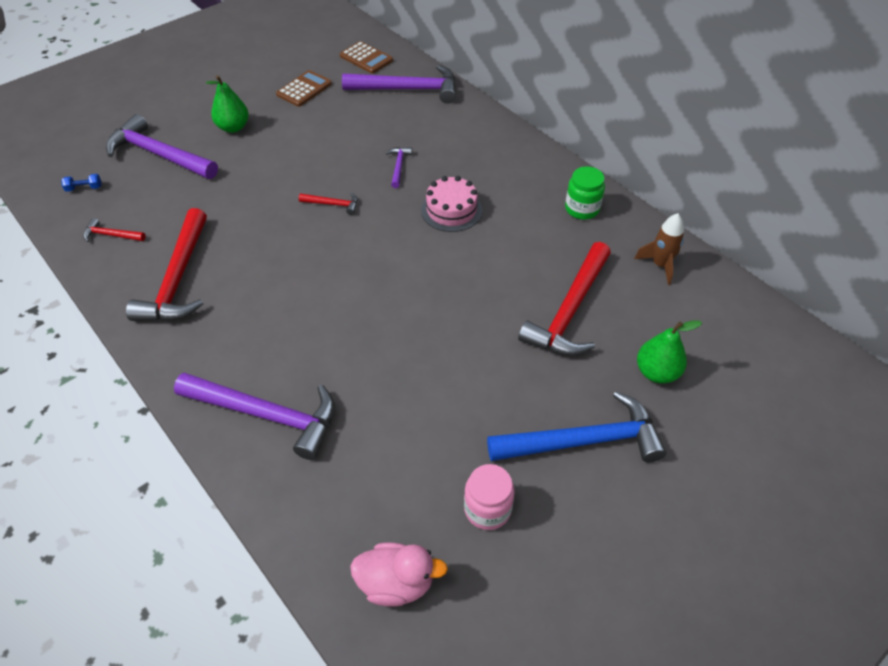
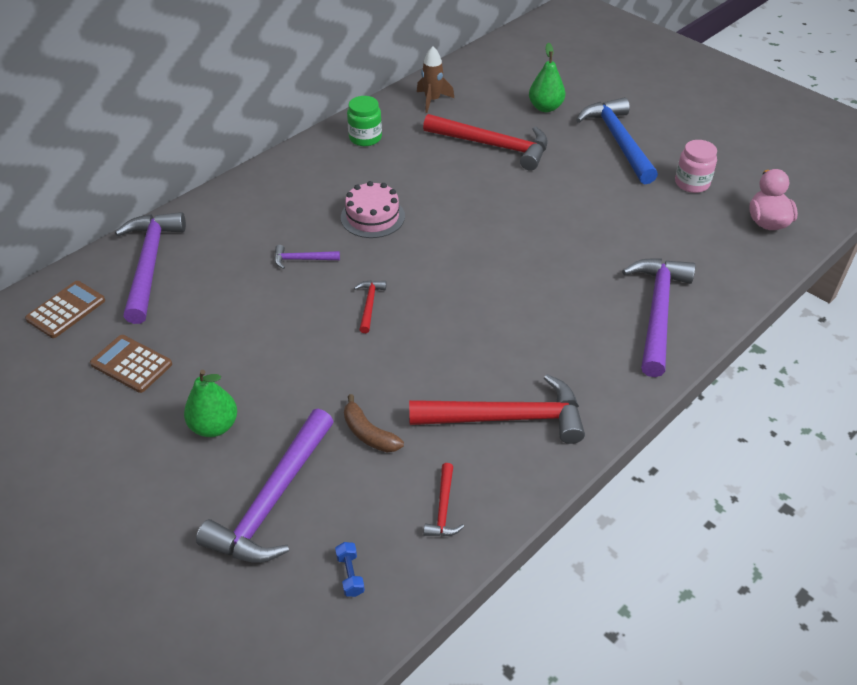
camera: 95 degrees left, 5 degrees down
(196, 200) = (368, 433): none -> brown banana

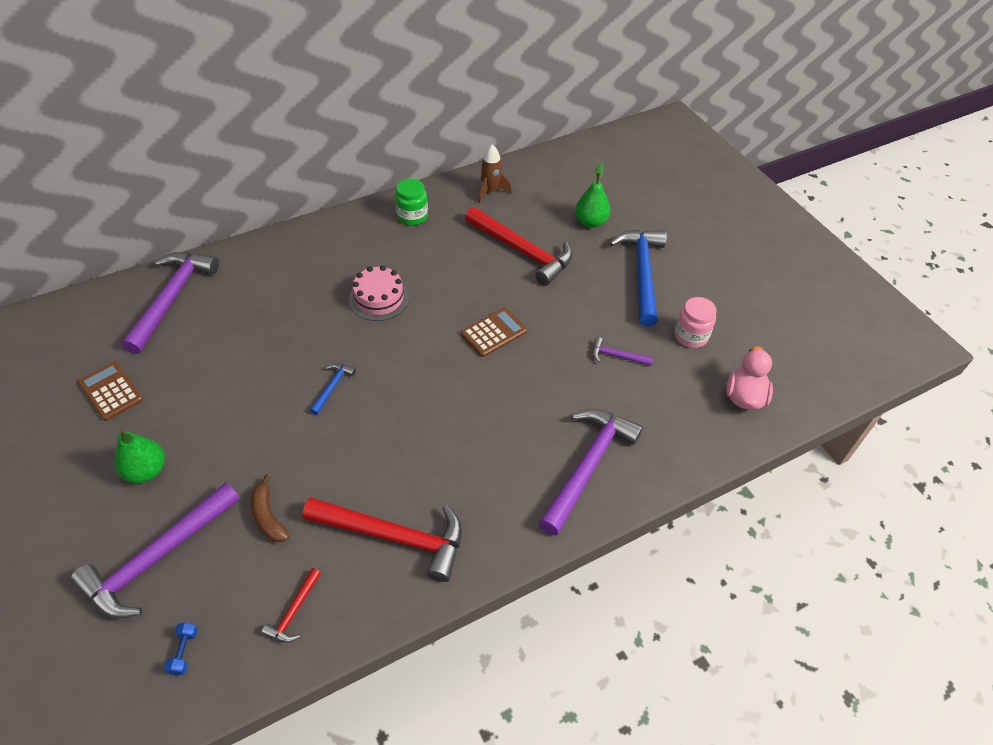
camera: 15 degrees right, 5 degrees up
(66, 310) = (86, 325): brown calculator -> brown calculator (494, 333)
(302, 259) = (298, 326): purple hammer -> purple hammer (616, 356)
(369, 304) = (332, 387): red hammer -> blue hammer

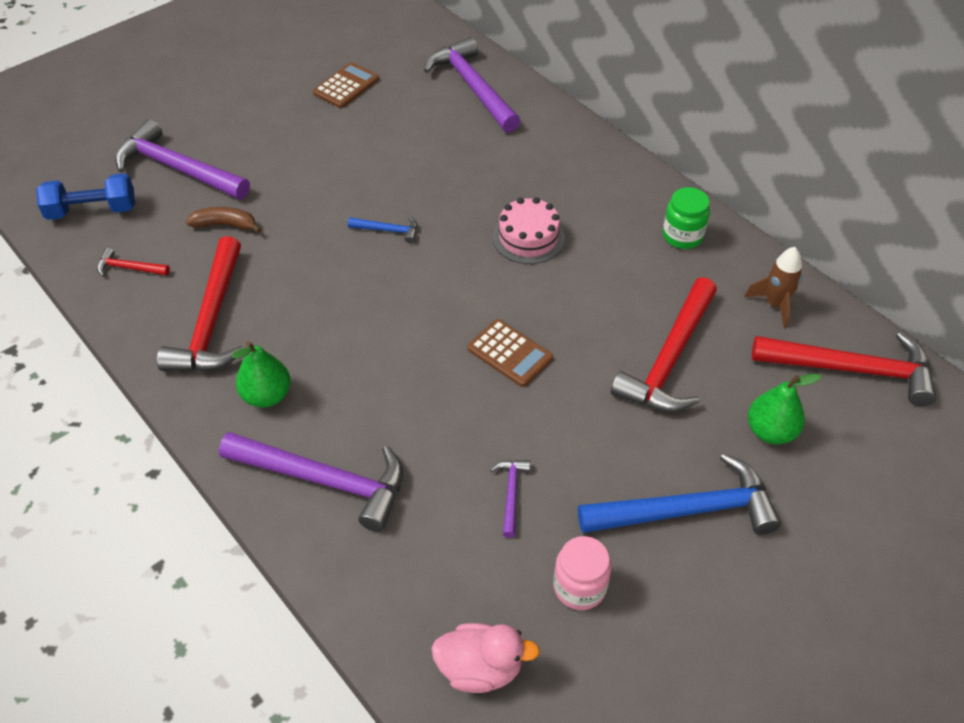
camera: 80 degrees right, 0 degrees up
(146, 471) = (264, 134): green pear -> green pear (267, 395)
(173, 298) = (472, 87): purple hammer -> purple hammer turned 120 degrees counterclockwise
(184, 652) = (92, 210): blue dumbbell -> blue dumbbell, size x2.14
(268, 516) = (225, 225): brown banana -> brown banana turned 45 degrees clockwise
(552, 175) = (853, 370): none -> red hammer

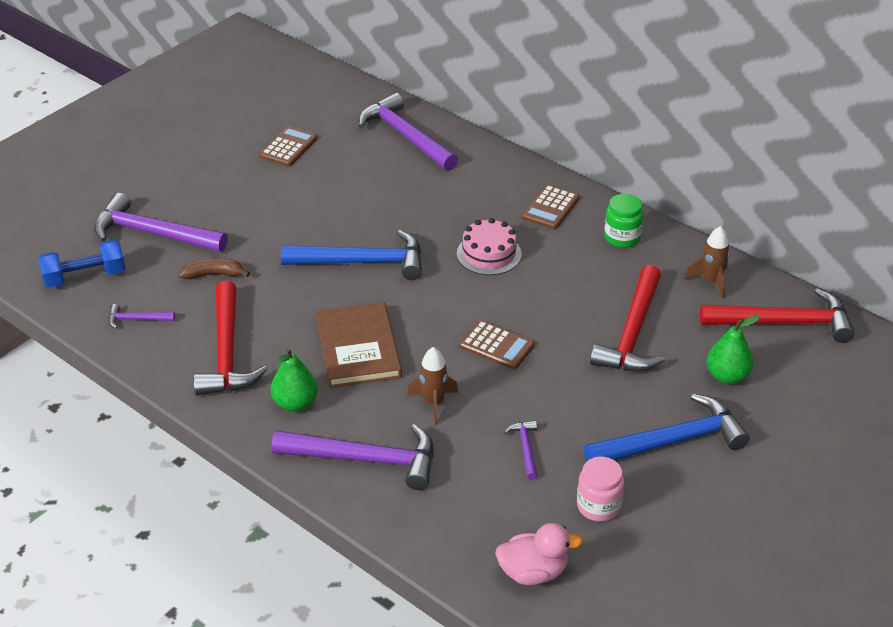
camera: 10 degrees left, 10 degrees down
(129, 268) = (136, 319): red hammer -> purple hammer
(354, 335) = (358, 348): none -> brown book
(388, 230) = (363, 262): blue hammer -> blue hammer, size x2.22
(420, 418) = (433, 403): none -> brown rocket
(610, 189) = (550, 208): none -> brown calculator

